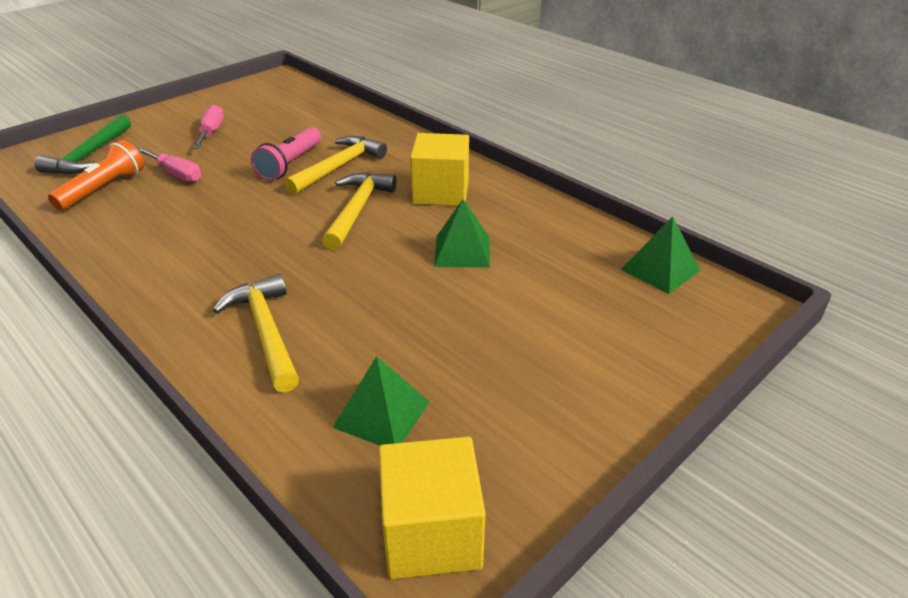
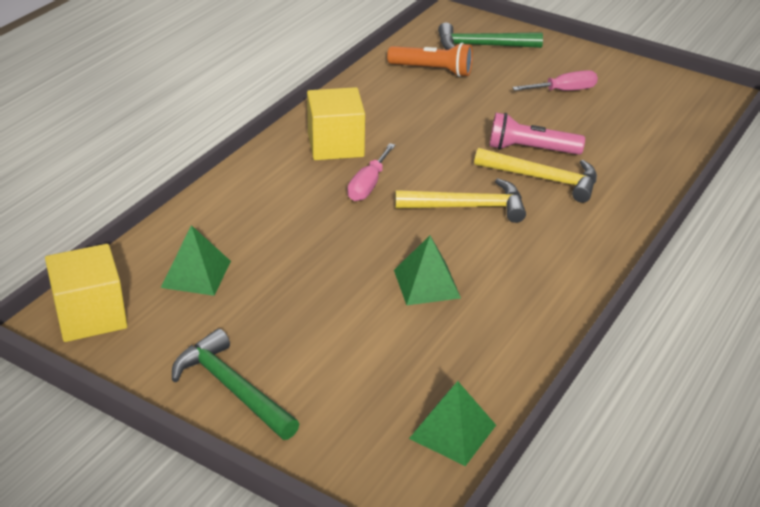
camera: 75 degrees right, 0 degrees up
(176, 174) = (475, 96): pink screwdriver -> pink screwdriver (368, 185)
(266, 331) = (273, 199): yellow hammer -> none
(441, 192) = (530, 253): yellow cube -> yellow cube (335, 145)
(594, 402) = (232, 388): none -> green hammer

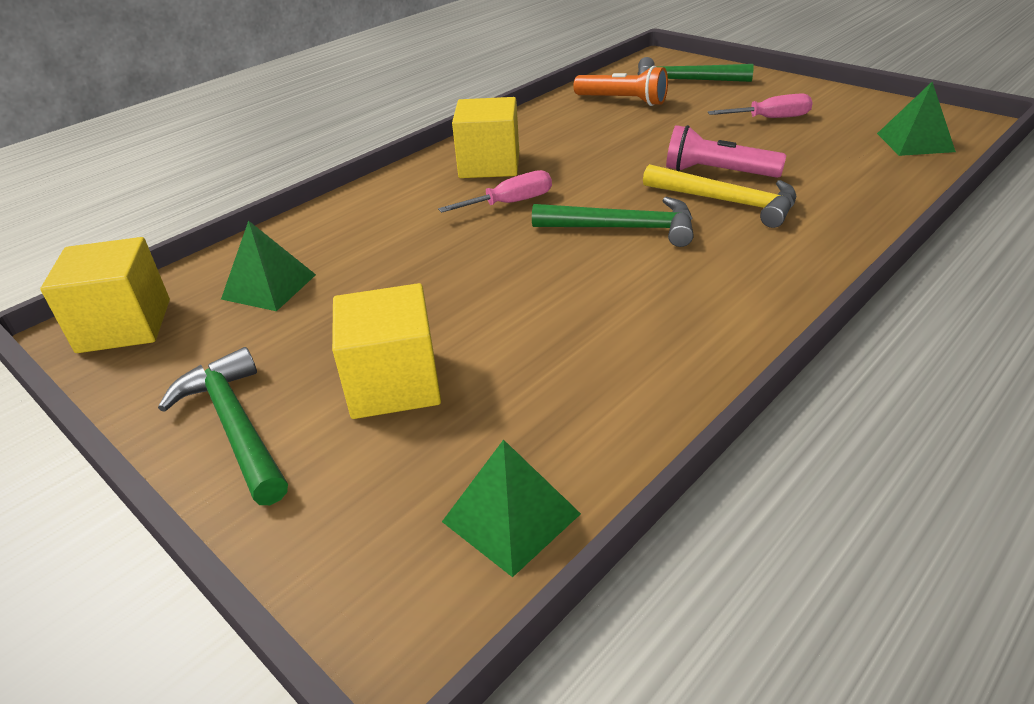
camera: 15 degrees right, 0 degrees up
(336, 348) = (394, 384): none -> yellow cube
(368, 185) = (510, 203): pink screwdriver -> pink screwdriver turned 150 degrees counterclockwise
(426, 284) = (542, 311): green pyramid -> green pyramid (915, 142)
(468, 207) = (623, 228): yellow hammer -> green hammer

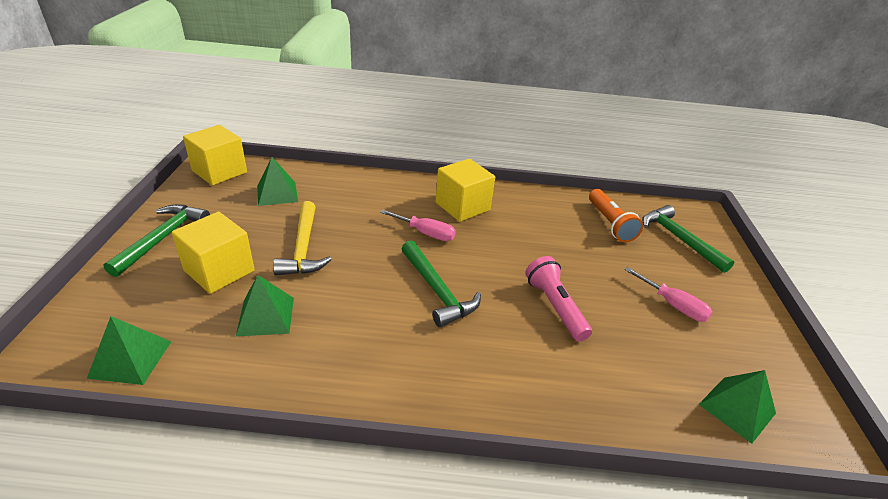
camera: 45 degrees right, 0 degrees up
(542, 365) = (265, 316): none -> green pyramid
(727, 202) = (517, 326): yellow hammer -> yellow hammer (303, 248)

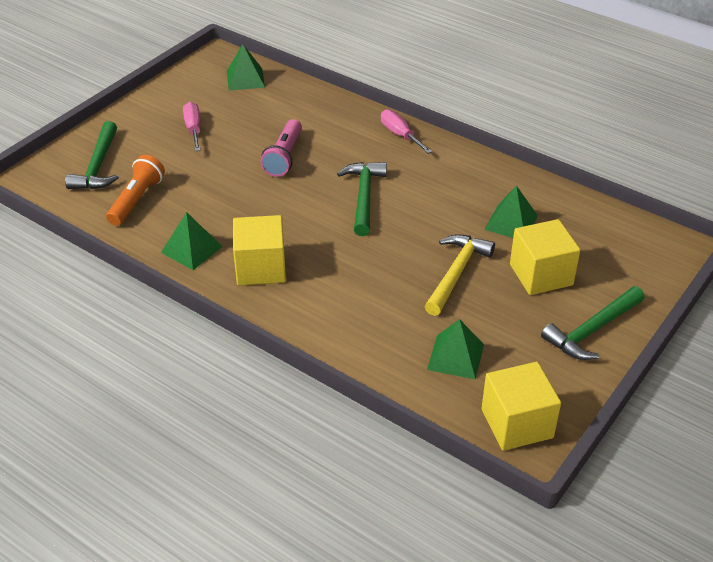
camera: 145 degrees left, 5 degrees up
(130, 359) = (614, 224): green pyramid -> green pyramid (192, 249)
(425, 233) = (328, 250): pink screwdriver -> pink screwdriver (400, 135)

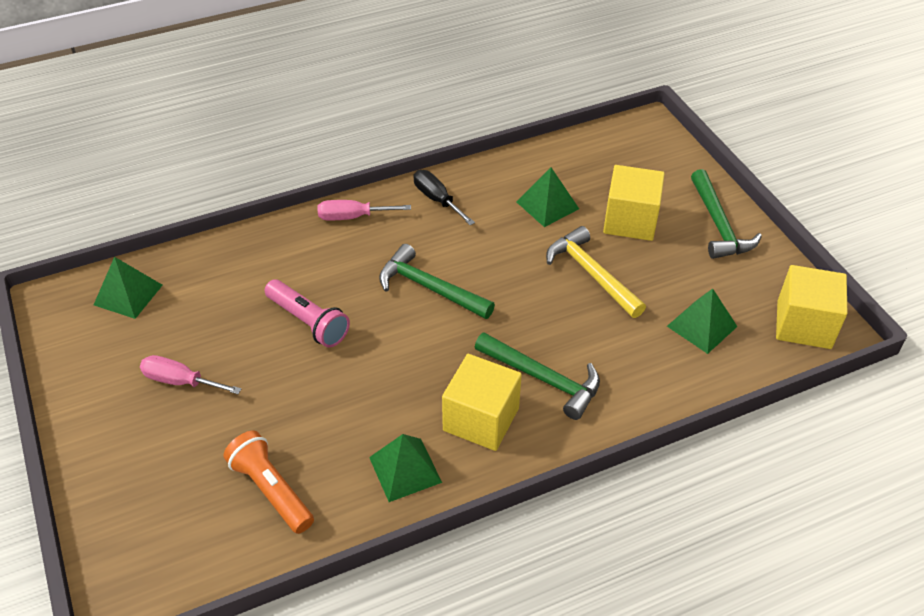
camera: 60 degrees left, 5 degrees up
(98, 166) = (167, 507): green hammer -> green hammer (543, 379)
(458, 165) = (437, 199): none -> black screwdriver

